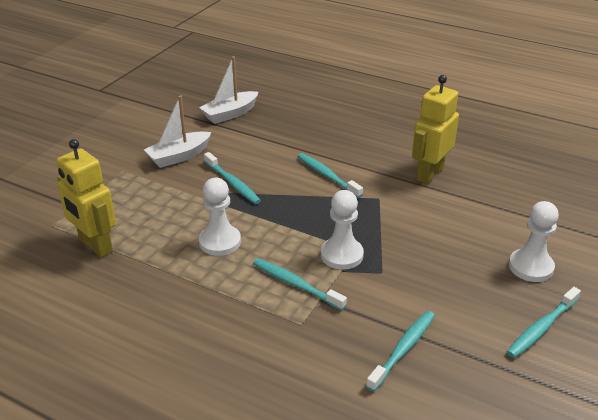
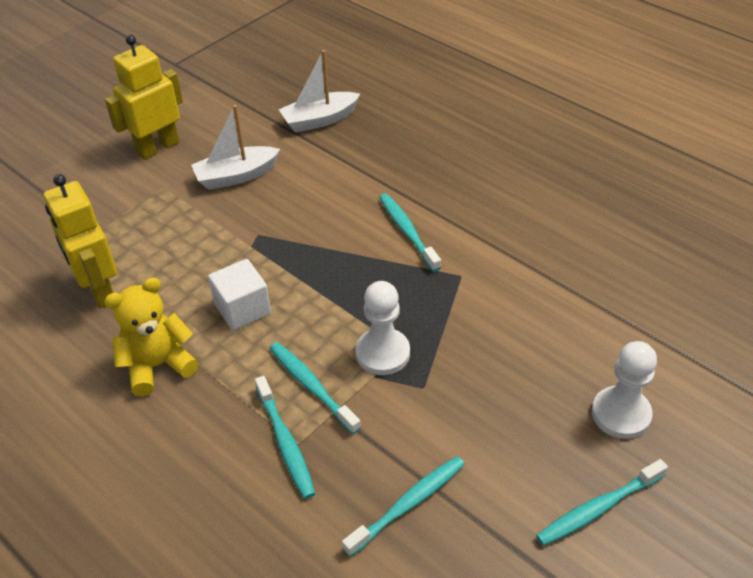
camera: 15 degrees right, 10 degrees up
(165, 289) = (158, 365): none -> yellow teddy bear
(220, 242) = (242, 309): white pawn -> white cube
(232, 183) = (287, 225): turquoise toothbrush -> turquoise toothbrush (285, 443)
(429, 174) = (541, 248): yellow robot -> yellow robot (158, 147)

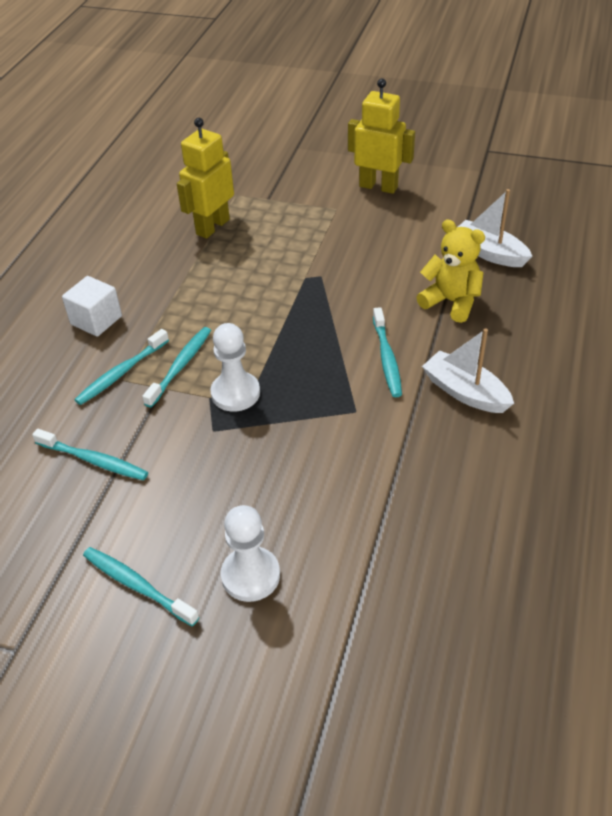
camera: 65 degrees right, 0 degrees up
(158, 365) = (159, 283): yellow teddy bear -> yellow teddy bear (451, 302)
(236, 176) = (378, 237): white boat -> white boat (465, 392)
(242, 309) = (236, 300): white cube -> white cube (96, 320)
(407, 231) = (387, 358): turquoise toothbrush -> turquoise toothbrush turned 135 degrees clockwise

